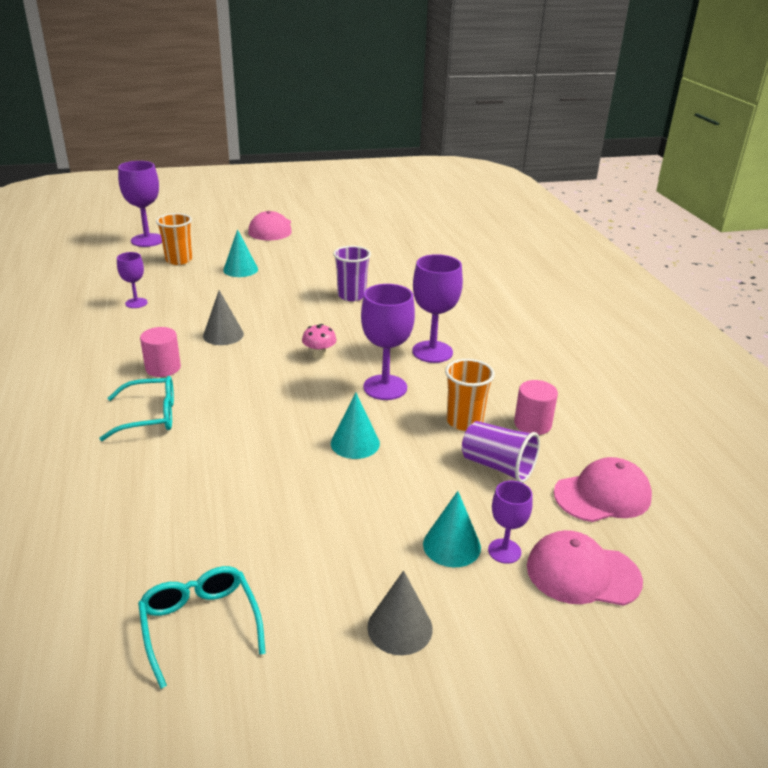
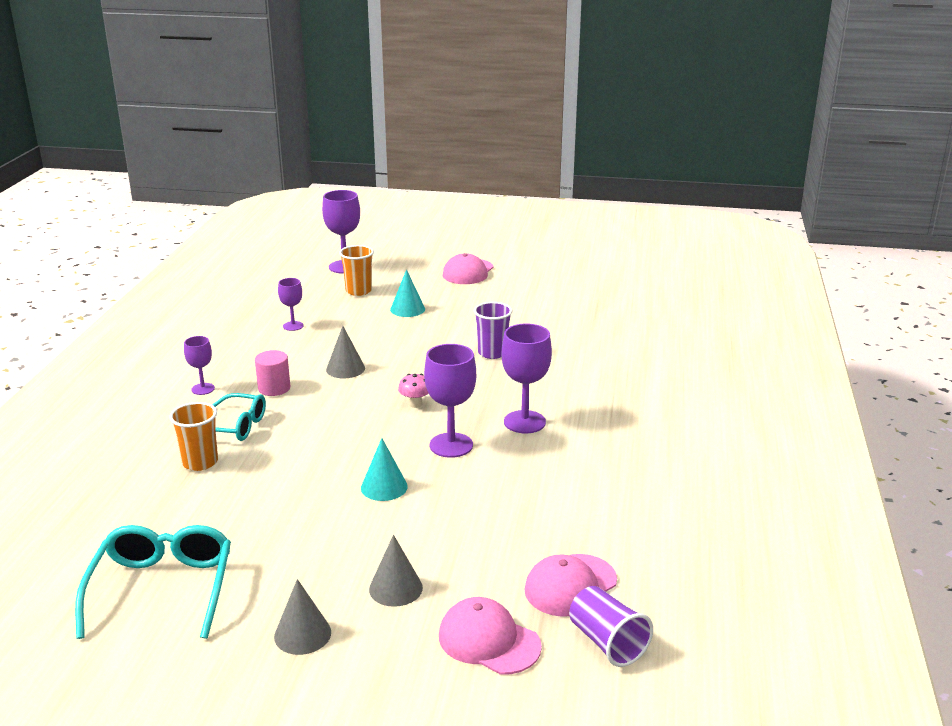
camera: 25 degrees right, 5 degrees down
(200, 625) = (162, 589): turquoise glasses -> turquoise glasses, size x1.52
(451, 545) = (395, 588): turquoise cone -> grey cone
(464, 421) = (498, 491): orange cup -> orange cup (200, 462)
(498, 466) = (494, 537): purple cup -> purple cup (607, 642)
(504, 551) = (436, 605): purple goblet -> purple goblet (203, 389)
(532, 424) = (562, 509): pink cylinder -> none
(602, 495) = (570, 585): pink cap -> pink cap turned 135 degrees clockwise

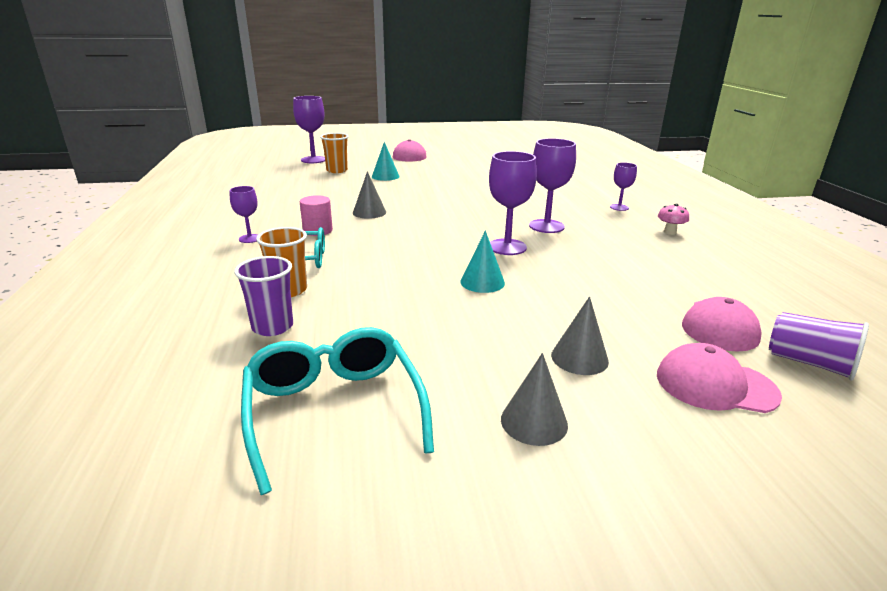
camera: 20 degrees left, 0 degrees up
(293, 326) = (300, 193): purple goblet -> purple goblet (619, 207)
(415, 404) = (449, 226): pink mushroom -> pink mushroom (670, 232)
(492, 353) = (475, 192): purple cup -> purple cup (272, 327)

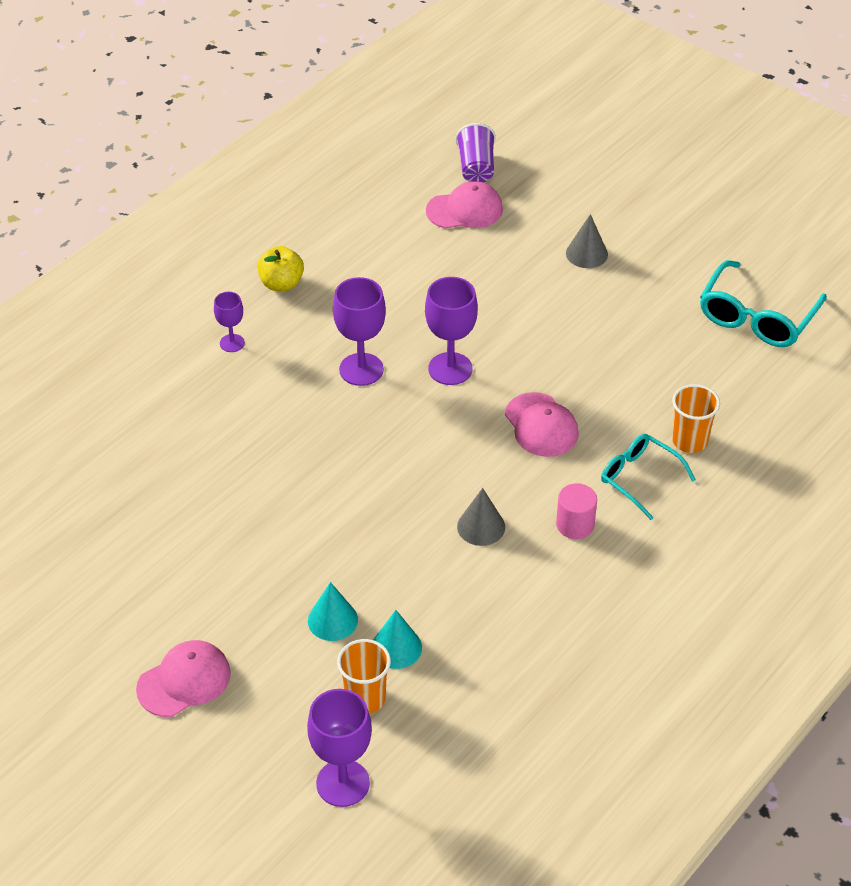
camera: 130 degrees left, 20 degrees up
(250, 238) = (653, 557): purple goblet -> none
(272, 327) = (735, 406): purple cup -> none
(482, 282) = (540, 346): turquoise cone -> turquoise cone (396, 647)
(534, 422) = (668, 245): grey cone -> none
(670, 232) = (281, 284): pink mushroom -> yellow apple
(715, 385) = (549, 196): pink cap -> pink cap (541, 425)

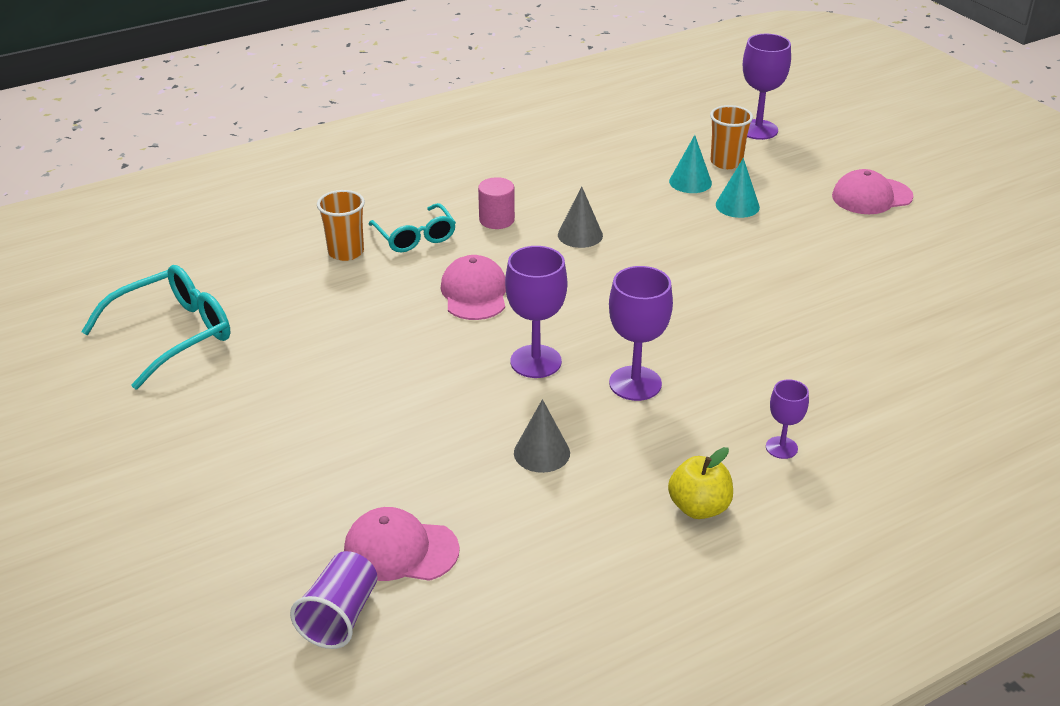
camera: 160 degrees left, 10 degrees down
(586, 253) = (290, 448): grey cone -> grey cone (541, 453)

